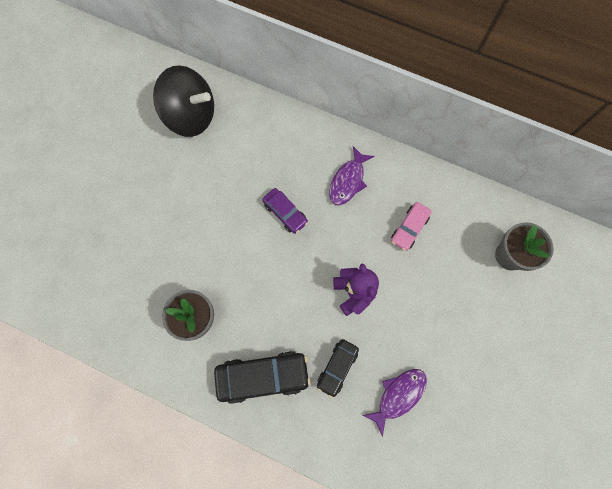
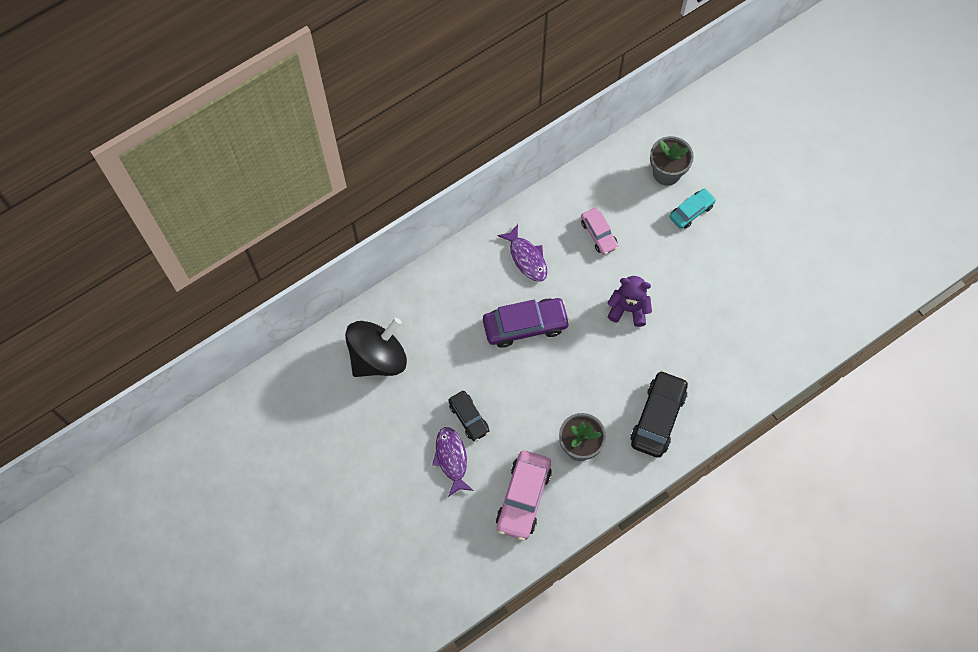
camera: 60 degrees left, 5 degrees down
(125, 296) = (523, 498): none -> pink car
(285, 213) = (525, 325): purple car -> purple car, size x1.65
(337, 367) = (682, 356): black car -> black car (469, 418)
(398, 396) = (730, 322): purple fish -> purple fish (451, 459)
(487, 299) = (691, 211): none -> turquoise car

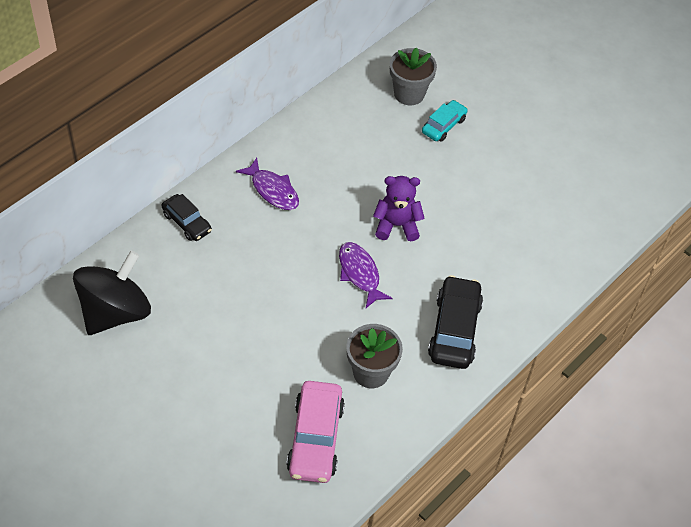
camera: 15 degrees left, 15 degrees down
(451, 459) = (221, 409): purple fish -> purple fish (360, 274)
(469, 418) = (234, 361): black car -> black car (187, 222)
(525, 325) = (283, 257): purple car -> none
(598, 234) = (348, 158): pink car -> none

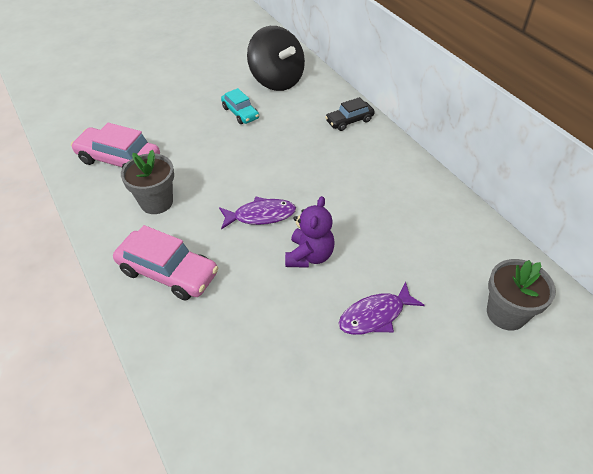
camera: 110 degrees right, 5 degrees down
(272, 190) = (374, 174): purple fish -> purple fish (375, 315)
(444, 126) = (450, 337): turquoise car -> turquoise car (240, 113)
(454, 330) = (168, 272): black car -> pink car

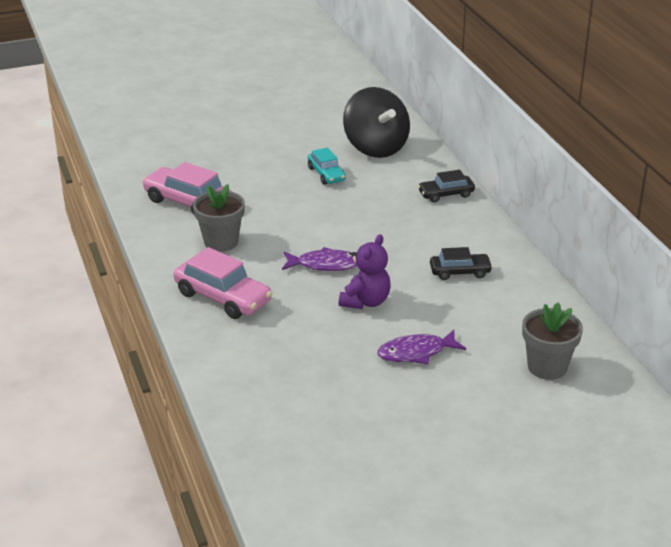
camera: 10 degrees right, 15 degrees down
(387, 206) = (460, 272): none -> black car

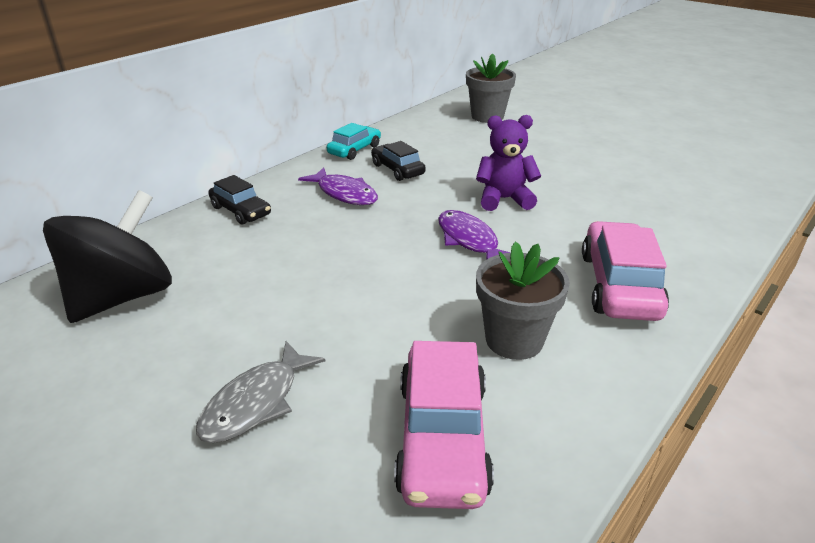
camera: 120 degrees left, 0 degrees up
(257, 167) = (256, 402): none -> grey fish
(326, 174) = (239, 315): turquoise car -> turquoise car (354, 150)
(416, 352) = (542, 160): purple fish -> purple fish (344, 194)

